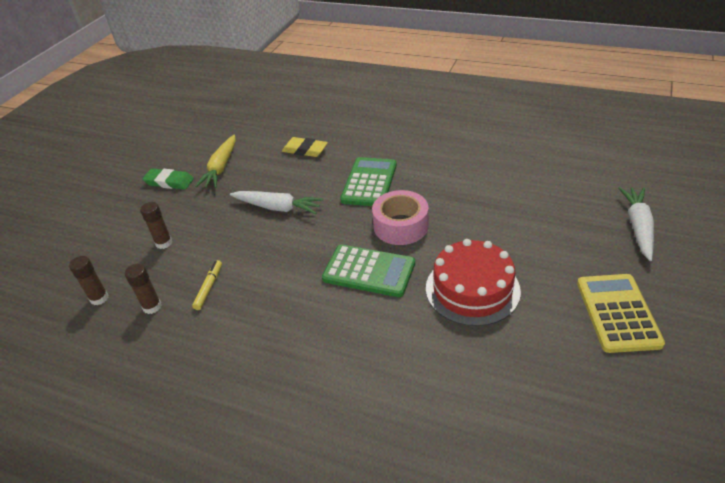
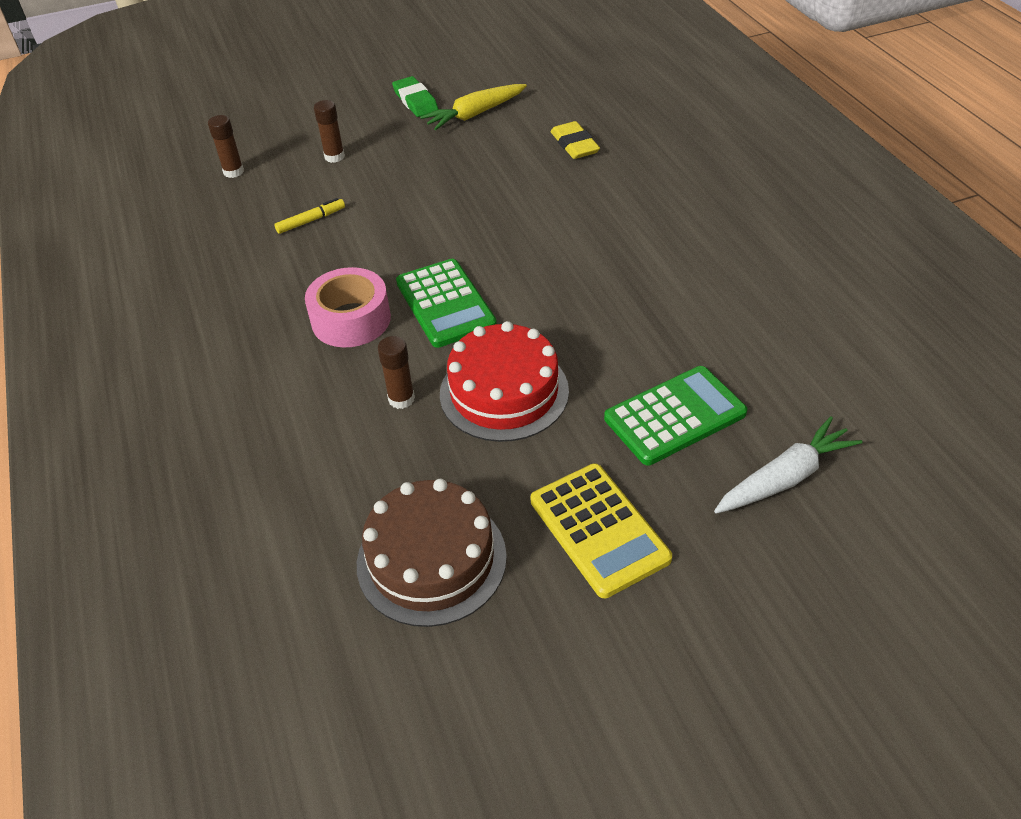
camera: 45 degrees right, 5 degrees up
(152, 306) = (255, 206): brown glue stick -> brown glue stick (401, 399)
(278, 208) = (463, 187): white carrot -> none
(369, 182) = (581, 220): green calculator -> green calculator (675, 416)
(401, 226) = (539, 284): pink tape -> pink tape (351, 319)
(581, 399) = (431, 559): none -> brown cake
(617, 313) = (599, 530): yellow calculator -> yellow calculator turned 105 degrees clockwise

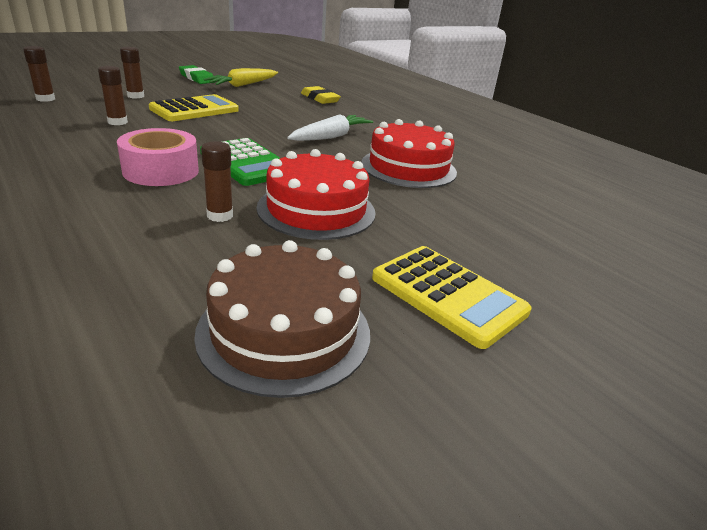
camera: 20 degrees left, 15 degrees down
(311, 220) = (117, 122): yellow marker -> brown glue stick
(402, 186) = (194, 110): none -> yellow calculator
(642, 312) = (408, 167): none -> red cake
(675, 416) = (468, 220): green calculator -> none
(785, 478) = (580, 252): white carrot -> white carrot (331, 137)

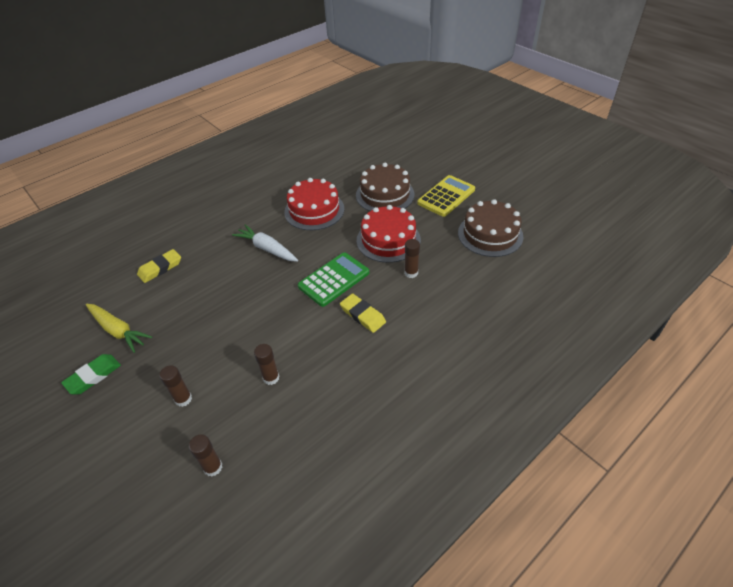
camera: 90 degrees left, 15 degrees up
(161, 171) = (362, 315): pink tape -> yellow eraser
(194, 110) = (219, 340): yellow calculator -> none
(451, 225) = (385, 195): none -> brown cake

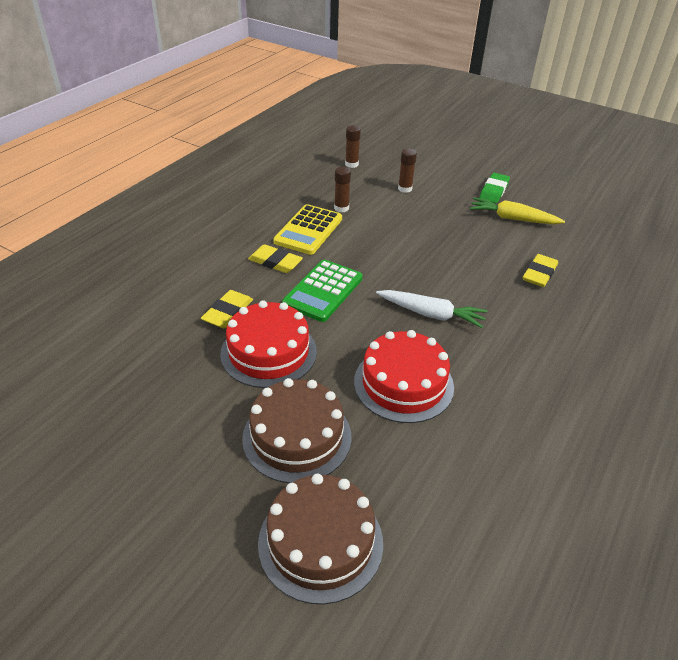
camera: 160 degrees right, 5 degrees down
(411, 273) = (228, 312): brown glue stick -> yellow eraser
(446, 196) = (181, 452): yellow calculator -> yellow calculator (308, 230)
(490, 234) = (111, 385): brown cake -> brown cake (320, 542)

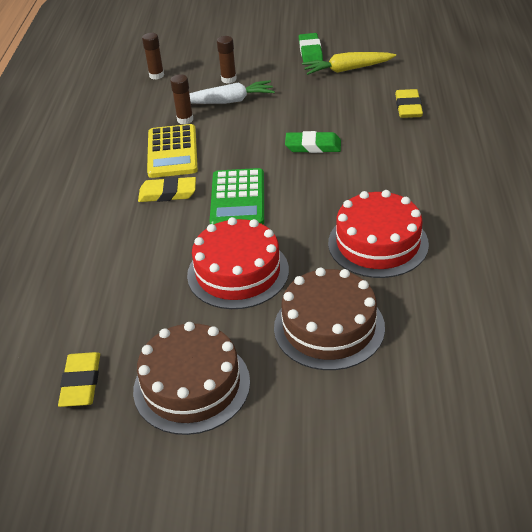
camera: 25 degrees left, 0 degrees up
(228, 312) = (165, 256): yellow eraser -> yellow eraser (81, 383)
(320, 542) = (422, 394): brown cake -> brown cake (191, 385)
(424, 273) = (313, 146): none -> green eraser
(431, 314) = (350, 178): white carrot -> white carrot (228, 101)

